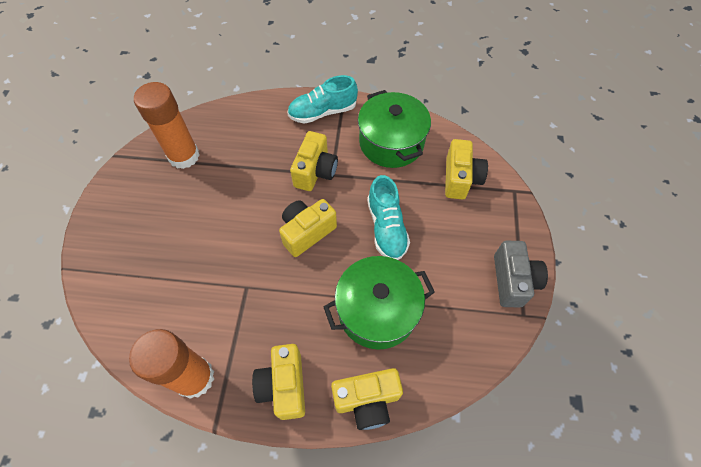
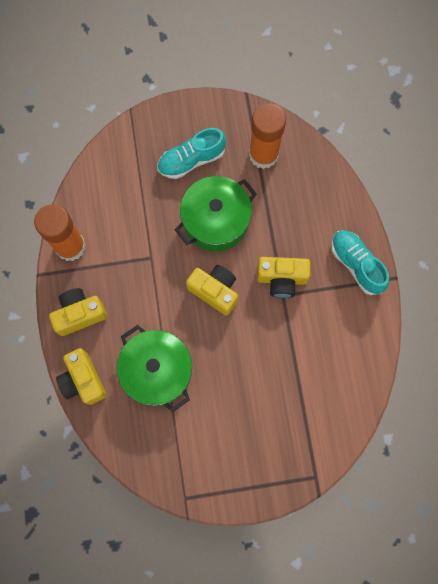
camera: 75 degrees right, 15 degrees up
(386, 228) = (239, 360): turquoise shoe -> turquoise shoe (191, 160)
(391, 142) = (338, 343): green pot -> green pot (216, 221)
(460, 179) = (314, 420): yellow camera -> none
(513, 281) = (215, 485): grey camera -> none

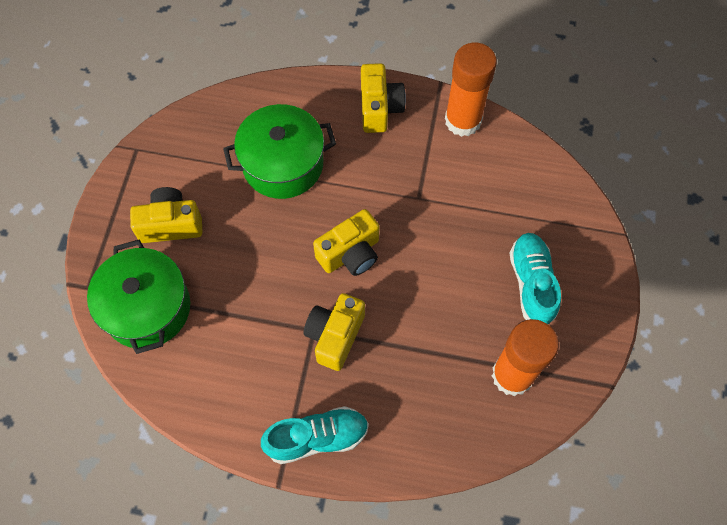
camera: 110 degrees right, 10 degrees down
(83, 380) = (305, 92): yellow camera -> yellow camera (171, 224)
(216, 221) = (439, 285): green pot -> green pot (147, 308)

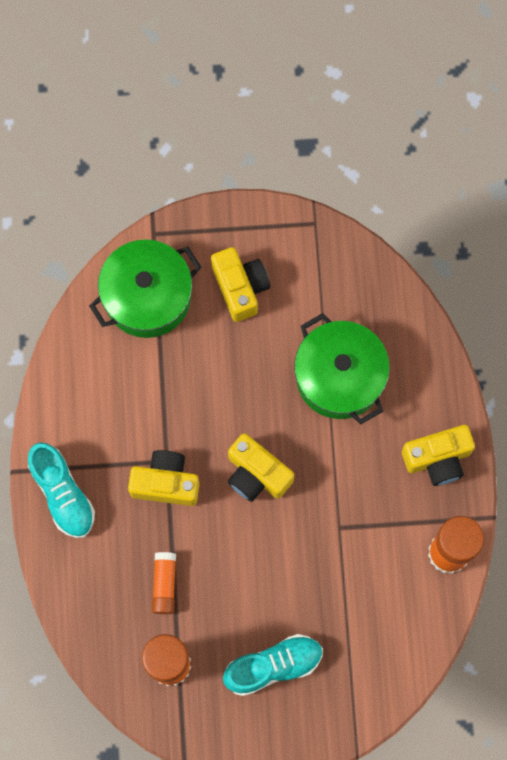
camera: 75 degrees right, 10 degrees up
(433, 361) = (164, 584): none -> orange glue stick

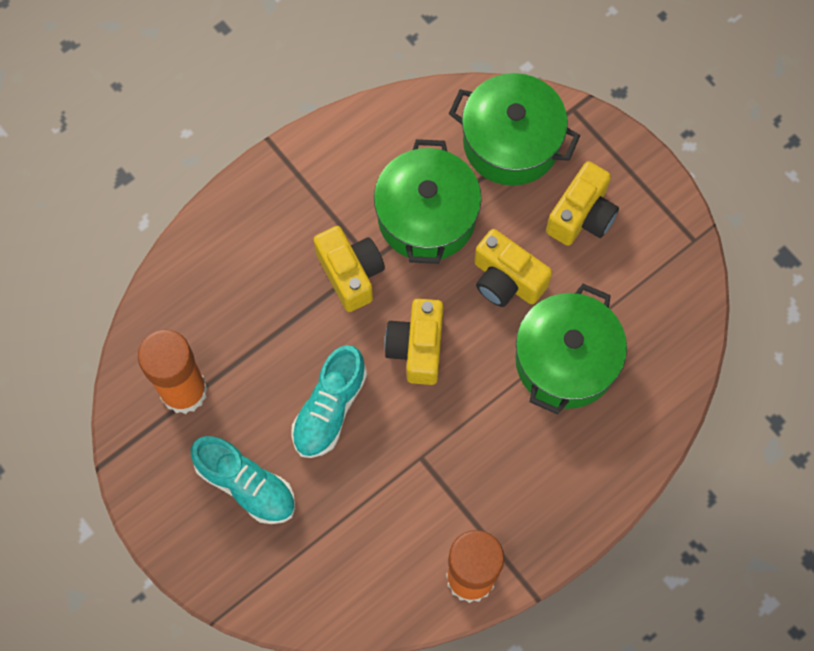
camera: 55 degrees right, 5 degrees down
(62, 494) = (276, 193): turquoise shoe -> turquoise shoe (329, 409)
(161, 398) = (426, 217): none -> green pot
(164, 584) = (255, 335): orange glue stick -> none
(438, 459) = (555, 505): yellow camera -> yellow camera (506, 280)

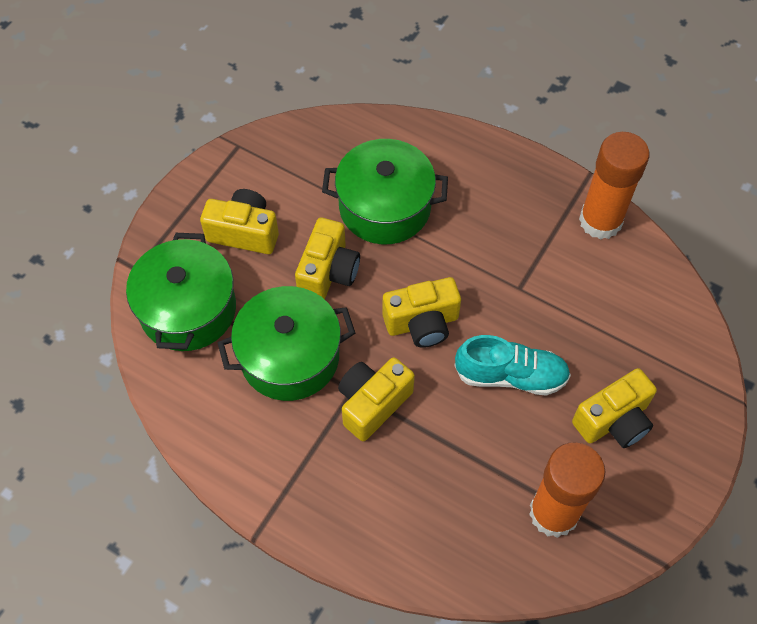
camera: 110 degrees left, 10 degrees down
(246, 485) = (613, 421): turquoise shoe -> yellow camera

